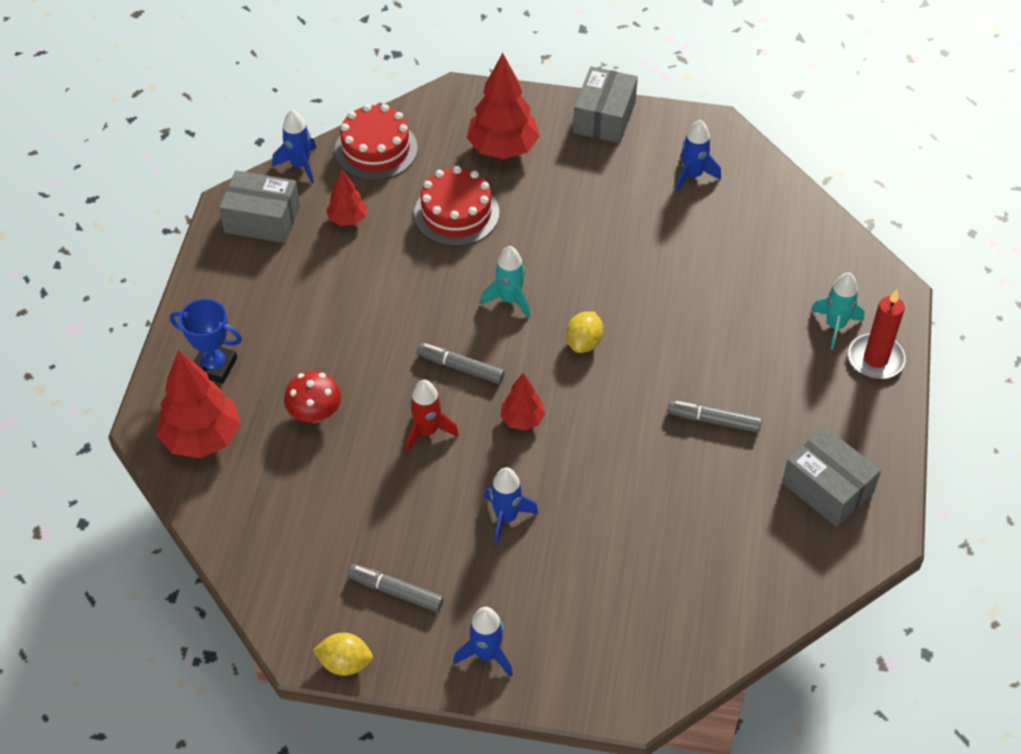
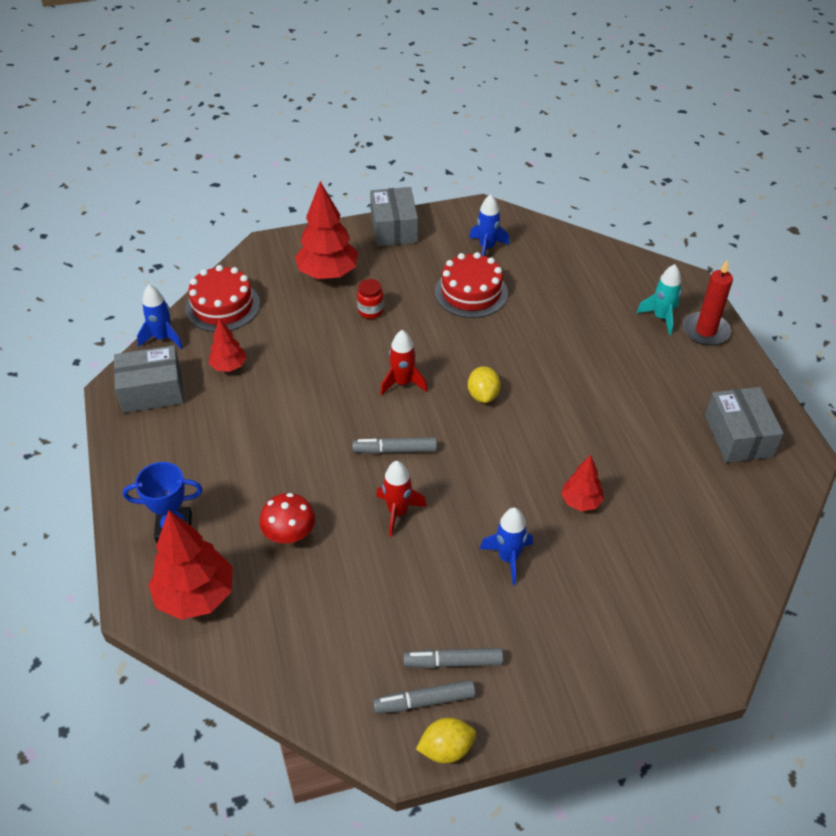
camera: 25 degrees left, 5 degrees down
(456, 213) = (319, 332): red cake -> red cake (471, 292)
(486, 654) = (565, 684): blue rocket -> none
(509, 299) = (402, 383): turquoise rocket -> red rocket
(522, 419) = (471, 473): red tree -> red tree (581, 502)
(523, 207) = (370, 311): none -> red jar
(714, 420) = (621, 418): grey marker -> grey marker (424, 701)
(827, 488) = (738, 436): grey box -> grey box turned 60 degrees clockwise

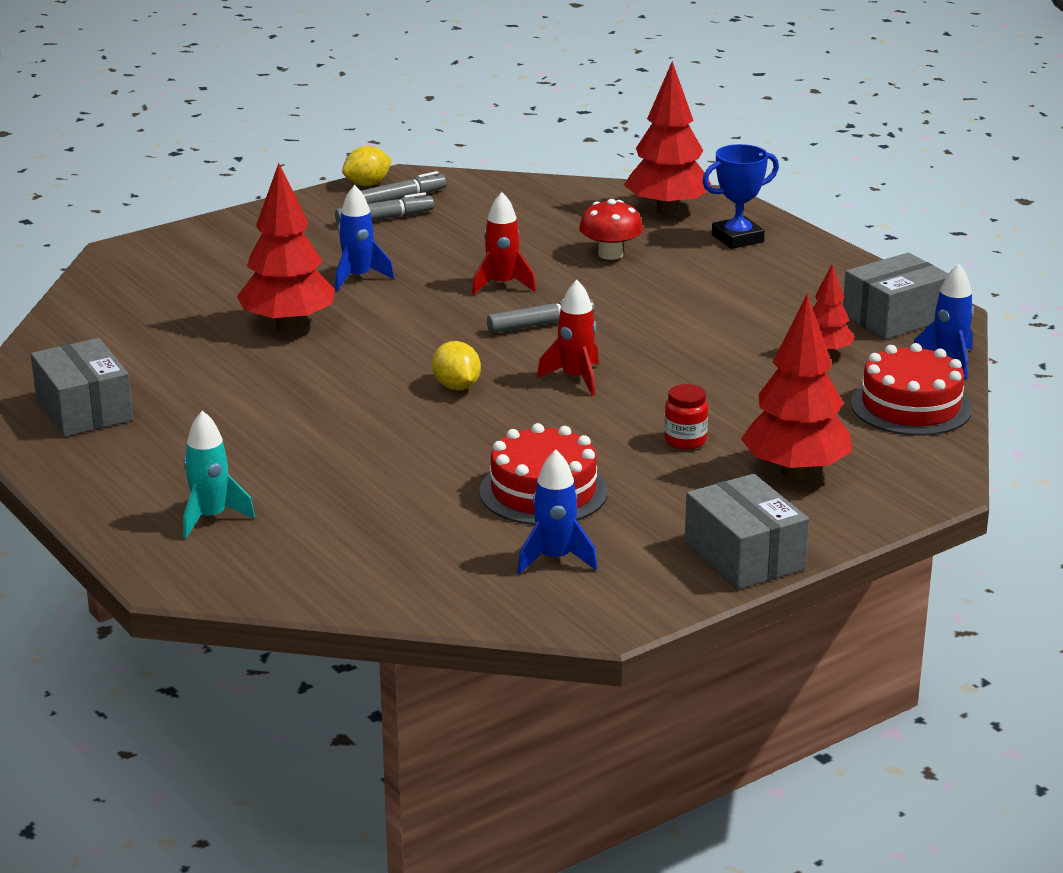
camera: 160 degrees right, 20 degrees down
(581, 502) = (288, 325): red tree -> red tree, size x1.82
(705, 331) = (133, 514): red candle -> none

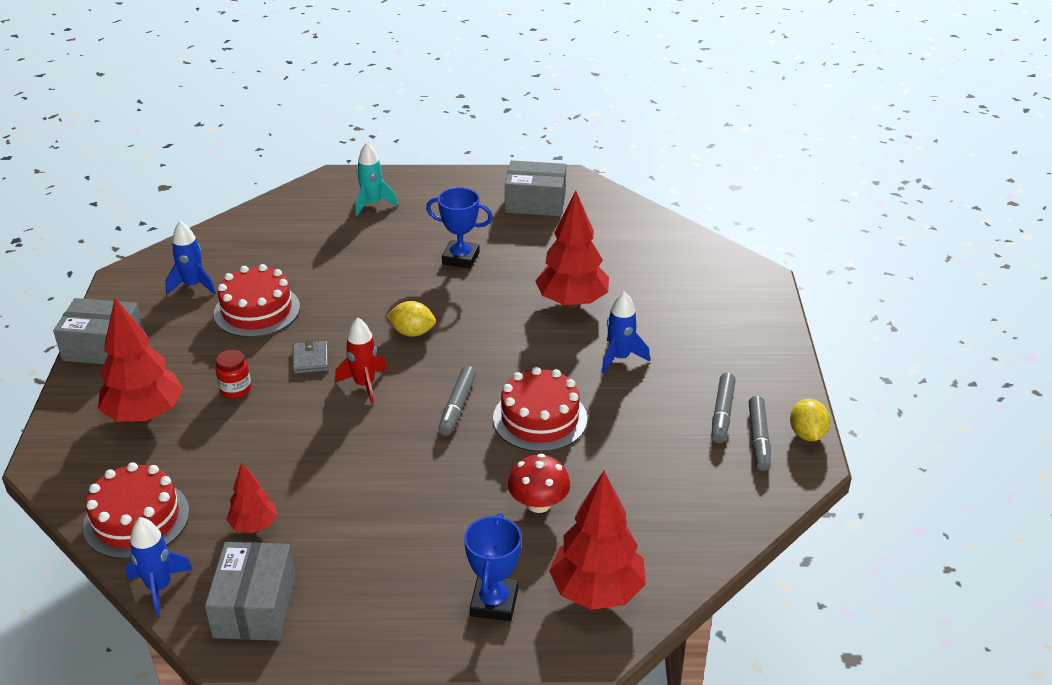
camera: 125 degrees right, 10 degrees up
(274, 411) = (461, 258): none -> blue trophy
(502, 285) = (540, 418): red rocket -> red cake
(580, 422) = (310, 359): none -> grey wallet

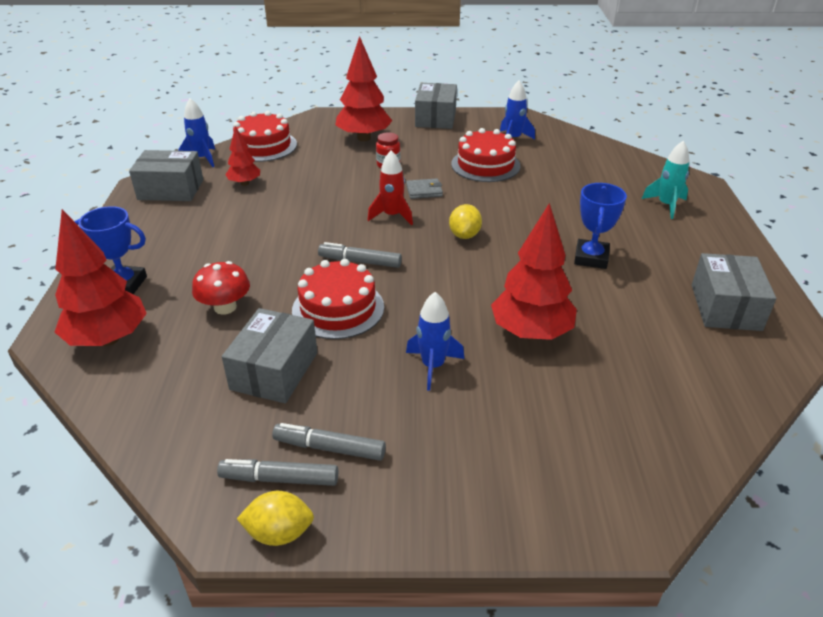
camera: 90 degrees right, 0 degrees up
(635, 455) = (274, 371): none -> grey box

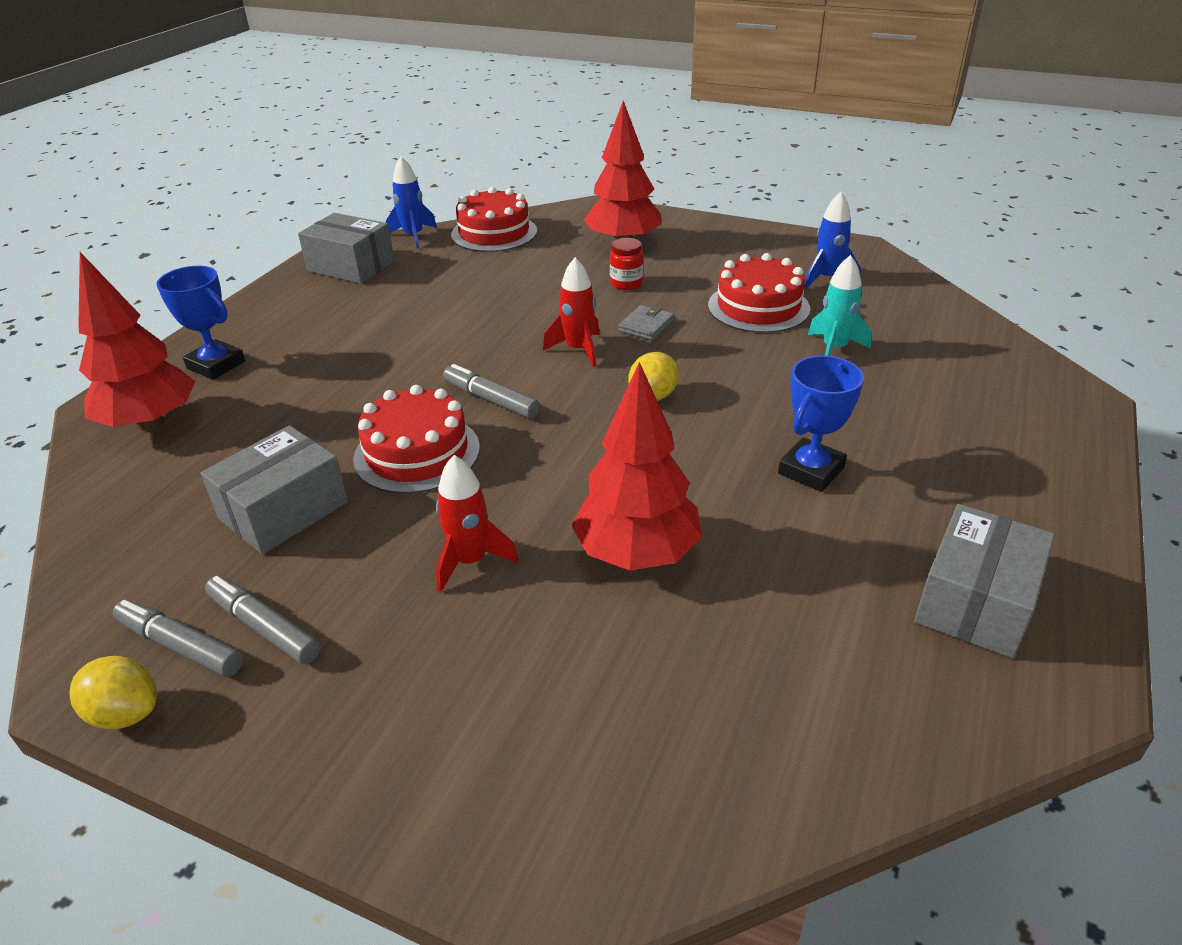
camera: 25 degrees right, 0 degrees up
(225, 307) = (294, 418): red mushroom -> none
(245, 183) = (436, 274): red tree -> none
(424, 191) = (646, 326): grey wallet -> grey wallet turned 75 degrees counterclockwise
(433, 366) = (470, 561): blue rocket -> red rocket
(435, 118) = (739, 233): grey box -> none
(666, 205) = (996, 420): turquoise rocket -> turquoise rocket (834, 349)

